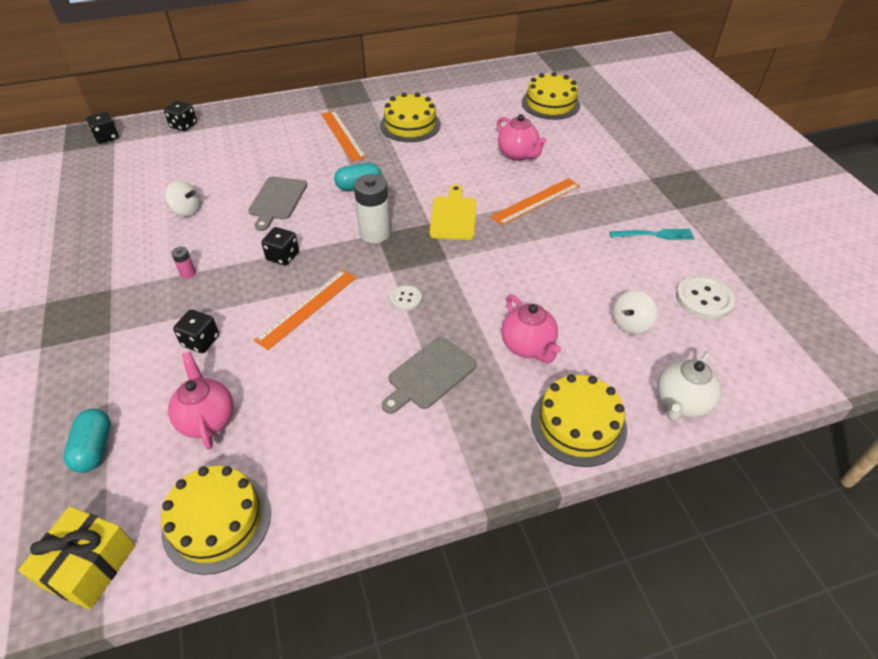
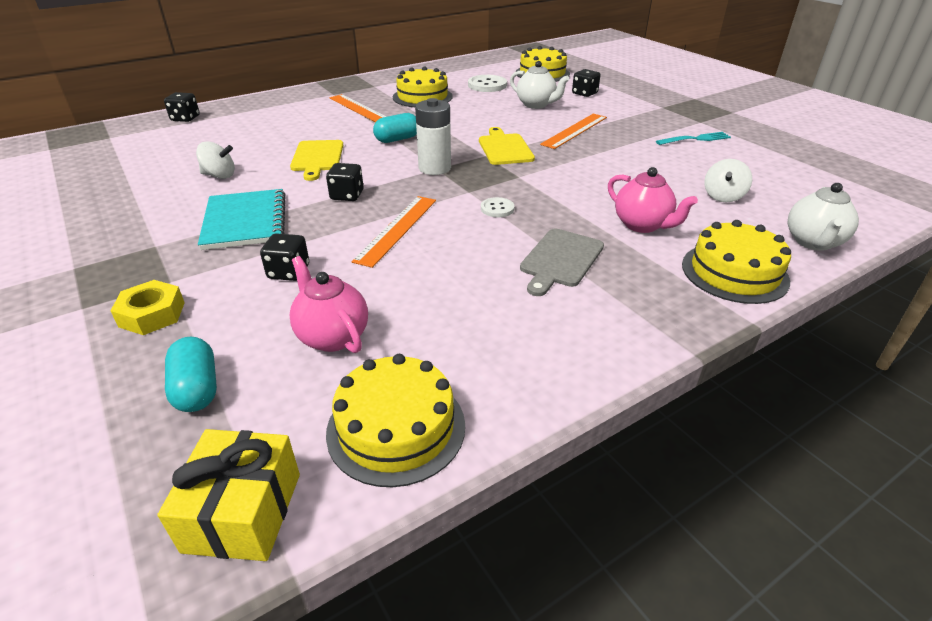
camera: 15 degrees left, 10 degrees down
(86, 365) = (152, 314): none -> yellow nut
(107, 137) = (99, 134): black dice -> black dice (584, 93)
(188, 273) = (245, 221): pink battery -> turquoise notebook
(277, 200) = (317, 158): grey cutting board -> yellow cutting board
(518, 155) = (536, 105): pink teapot -> white teapot
(704, 299) = (771, 172): white button -> white button (487, 85)

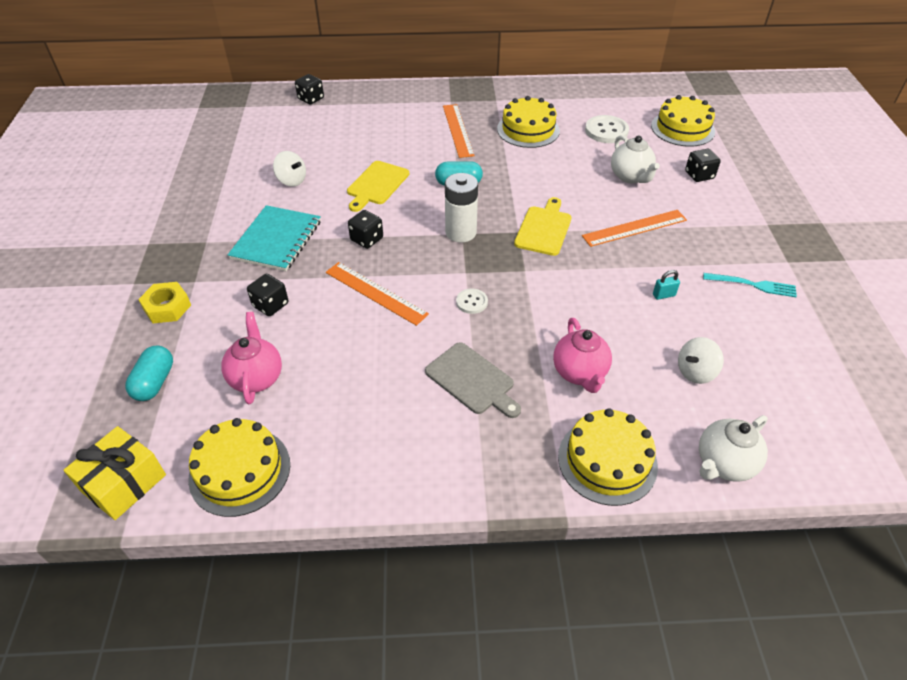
camera: 30 degrees right, 10 degrees up
(397, 229) = (375, 293): orange ruler -> orange ruler turned 75 degrees clockwise
(560, 260) = (472, 380): grey cutting board -> grey cutting board turned 105 degrees counterclockwise
(643, 161) = (663, 295): none -> turquoise padlock

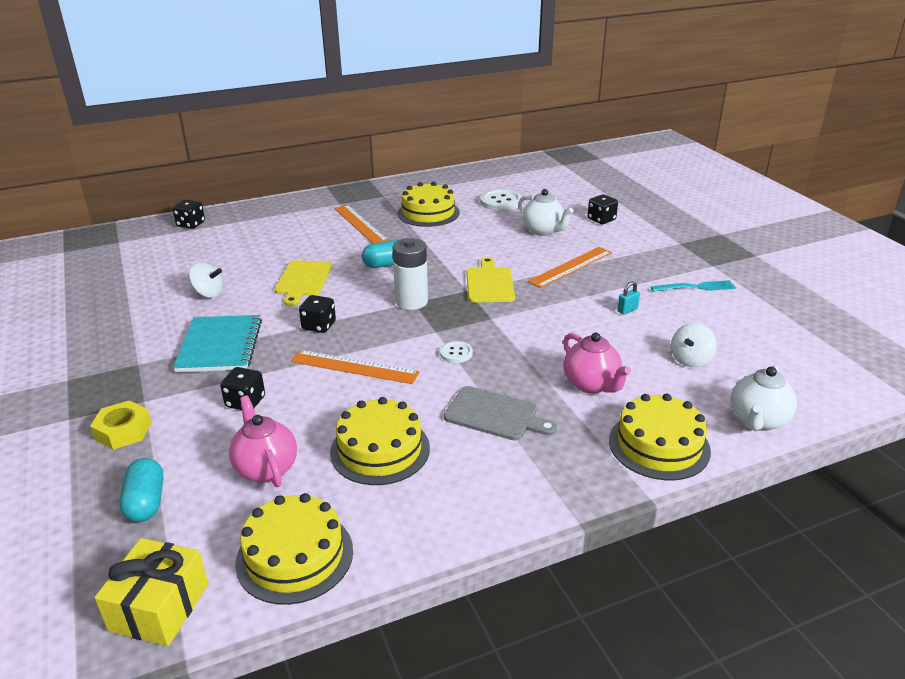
camera: 20 degrees left, 15 degrees down
(682, 128) = (566, 189): yellow cake -> yellow cake (380, 450)

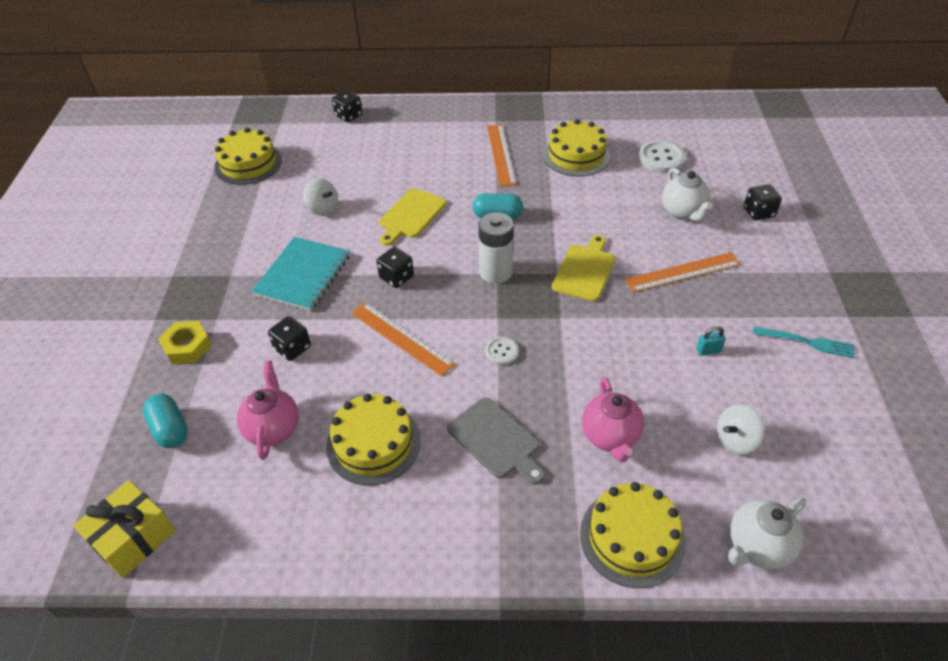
camera: 25 degrees right, 15 degrees up
(146, 502) = (170, 429): turquoise capsule -> turquoise capsule turned 45 degrees counterclockwise
(295, 556) = (250, 530): yellow cake -> yellow cake (248, 164)

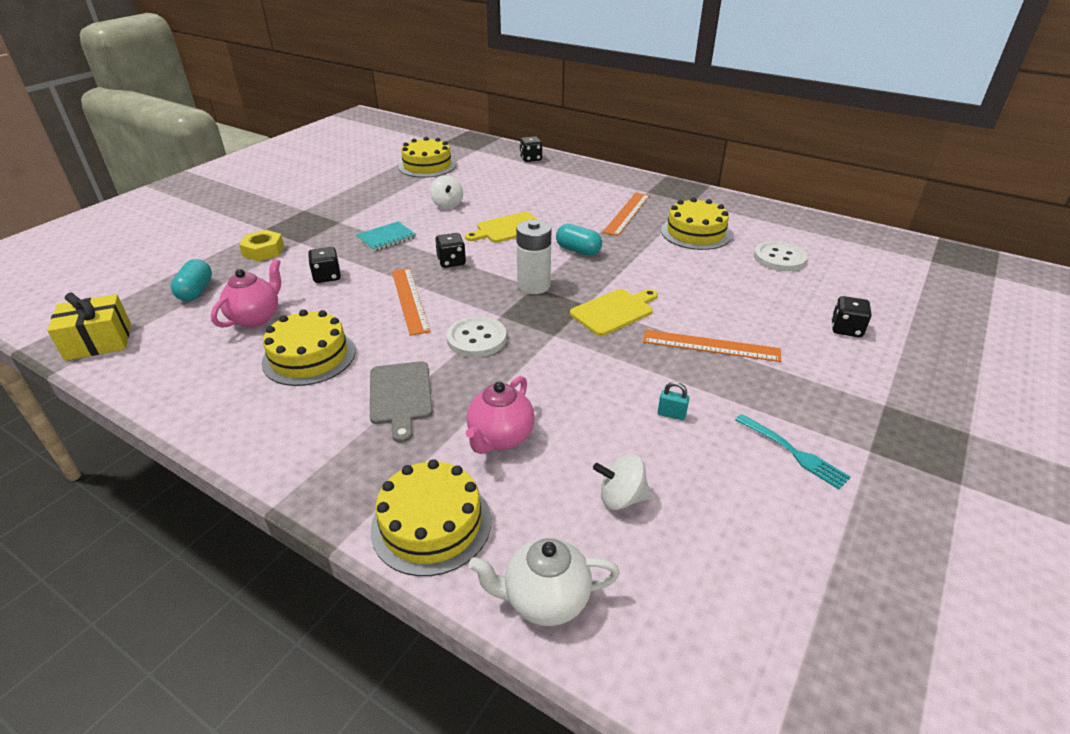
camera: 30 degrees right, 10 degrees down
(303, 275) = (386, 238): turquoise notebook -> turquoise notebook, size x0.64
(501, 352) = (476, 339): white button -> white button, size x1.75
(683, 212) = (760, 303): white teapot -> none

